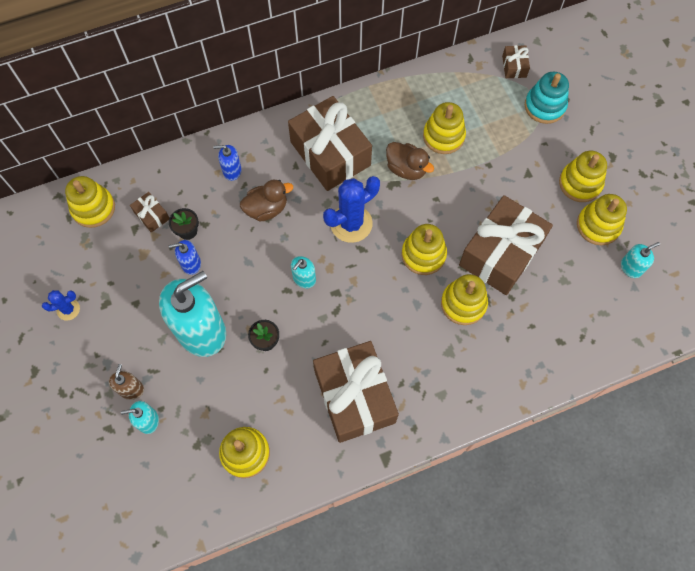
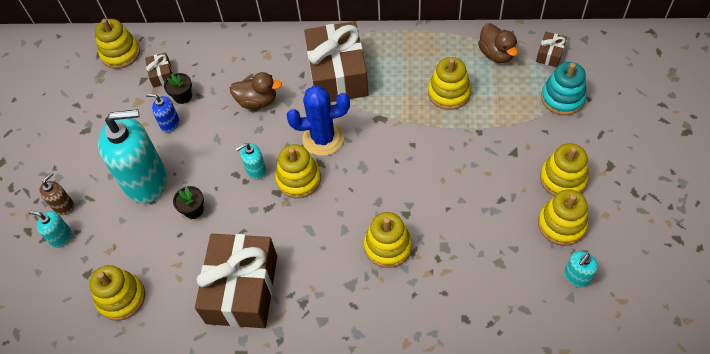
camera: 30 degrees right, 10 degrees down
(68, 309) = (55, 124): blue cactus -> none
(232, 171) = (246, 61): blue soap dispenser -> none
(406, 169) = (399, 109): brown duck -> brown duck (496, 54)
(423, 254) = (374, 189): yellow stacking toy -> yellow stacking toy (298, 179)
(500, 253) = (448, 214): brown gift -> none
(631, 267) = (576, 277): turquoise soap dispenser -> turquoise soap dispenser turned 135 degrees clockwise

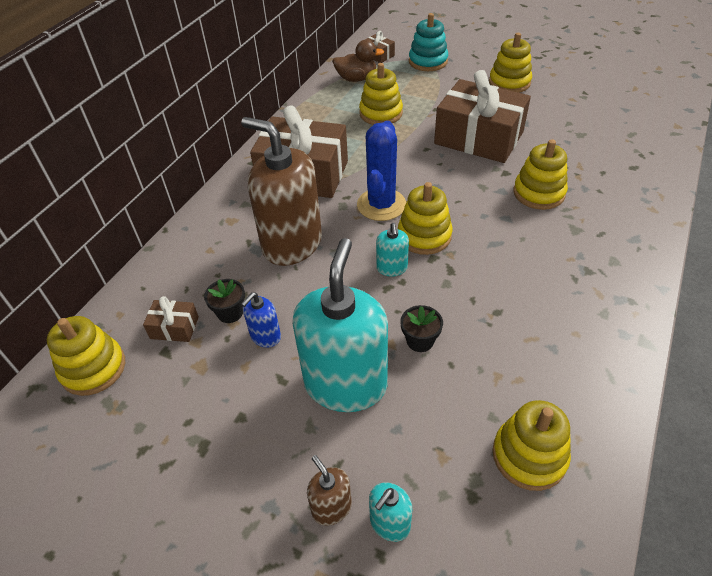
camera: 70 degrees left, 10 degrees down
(242, 289) = (554, 319): brown gift -> brown gift (478, 138)
(257, 101) = (292, 244): brown duck -> brown soap dispenser
(561, 224) = (554, 95): yellow stacking toy -> none
(576, 277) = (607, 101): turquoise soap dispenser -> none

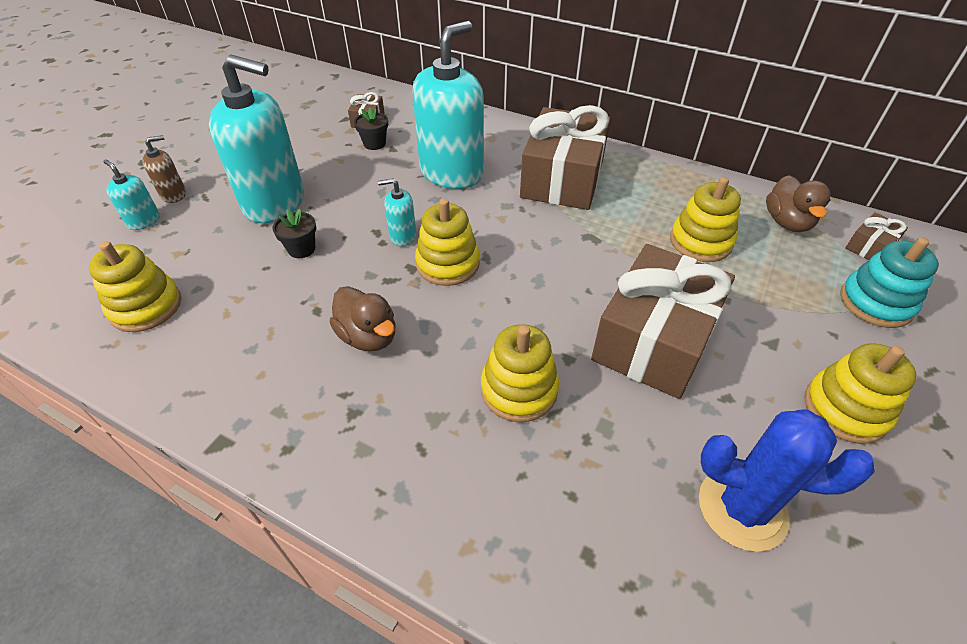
camera: 90 degrees right, 0 degrees up
(93, 368) = (342, 93): yellow stacking toy -> none
(265, 336) = (342, 162): blue soap dispenser -> none
(292, 244) = (452, 173): brown soap dispenser -> turquoise soap dispenser
(381, 205) = (505, 233): blue cactus -> blue cactus (742, 508)
(516, 273) = (368, 336): none -> brown duck

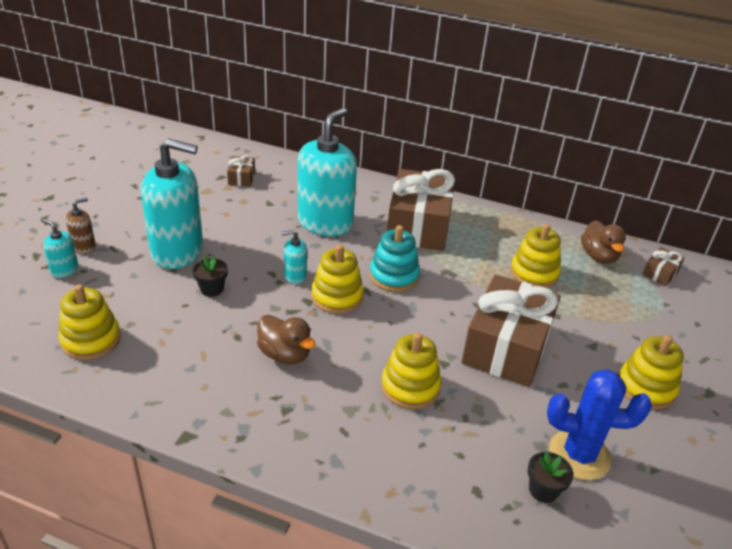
camera: 10 degrees left, 10 degrees down
(374, 144) = (252, 199): black flower pot -> black flower pot (543, 490)
(875, 303) = (665, 314): turquoise stacking toy -> turquoise stacking toy (394, 276)

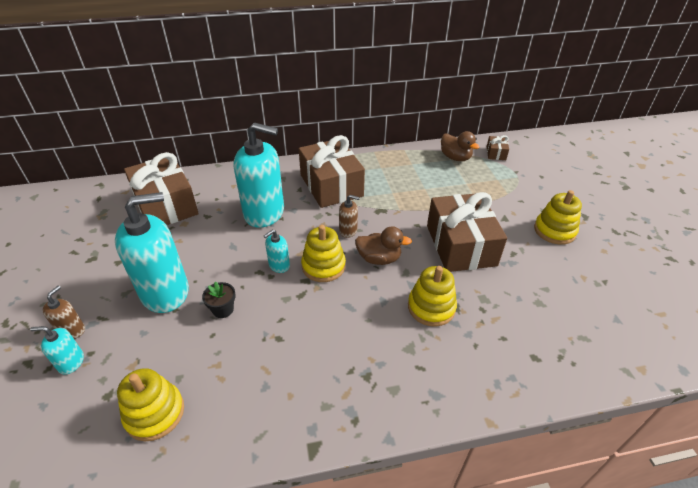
camera: 30 degrees left, 5 degrees up
(241, 178) = (166, 205): brown gift -> brown gift, size x2.37
(285, 354) = (327, 332): brown duck -> brown duck (379, 259)
(325, 223) = (264, 213): turquoise soap dispenser -> turquoise soap dispenser turned 105 degrees clockwise
(394, 276) = (348, 230): turquoise stacking toy -> brown soap dispenser
(534, 273) = (430, 186): yellow stacking toy -> none
(543, 490) = (567, 332): black flower pot -> none
(579, 455) = (563, 296): blue cactus -> none

